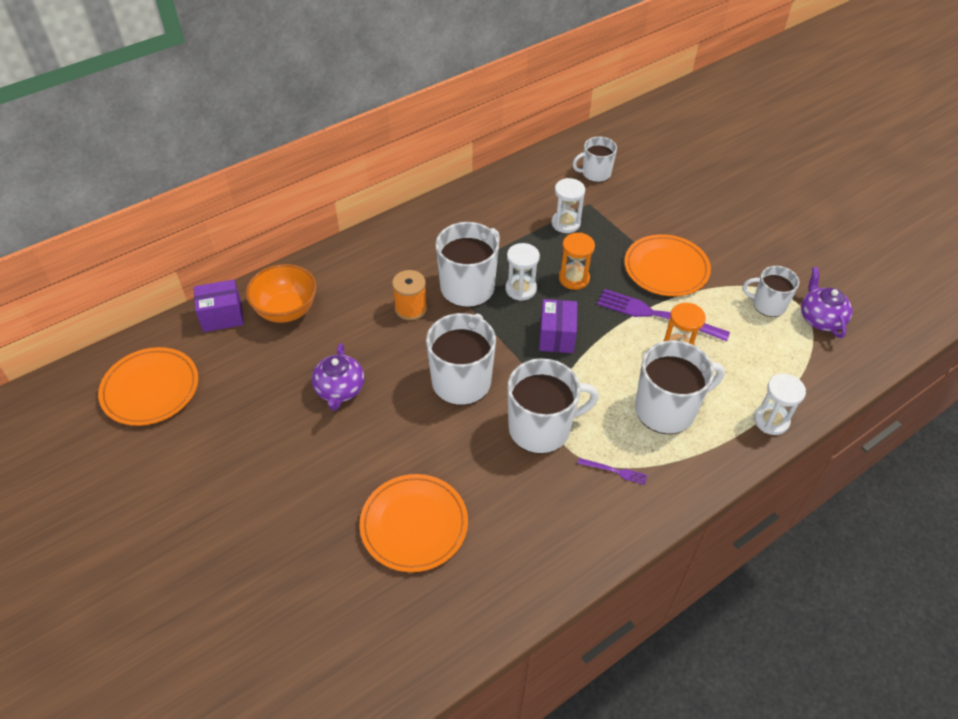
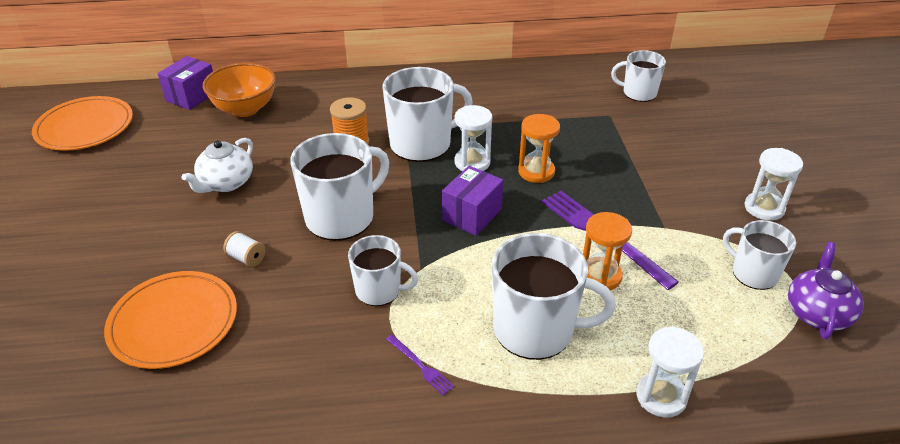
camera: 30 degrees right, 10 degrees down
(222, 316) = (191, 96): purple box -> purple box turned 75 degrees counterclockwise
(340, 390) = (226, 183): purple teapot -> white teapot
(420, 448) = (246, 258): none -> white spool
(541, 428) = (379, 290): white mug -> white mug, size x0.60
(565, 223) = (569, 124): white hourglass -> white hourglass (764, 208)
(666, 268) = (650, 196): orange plate -> none

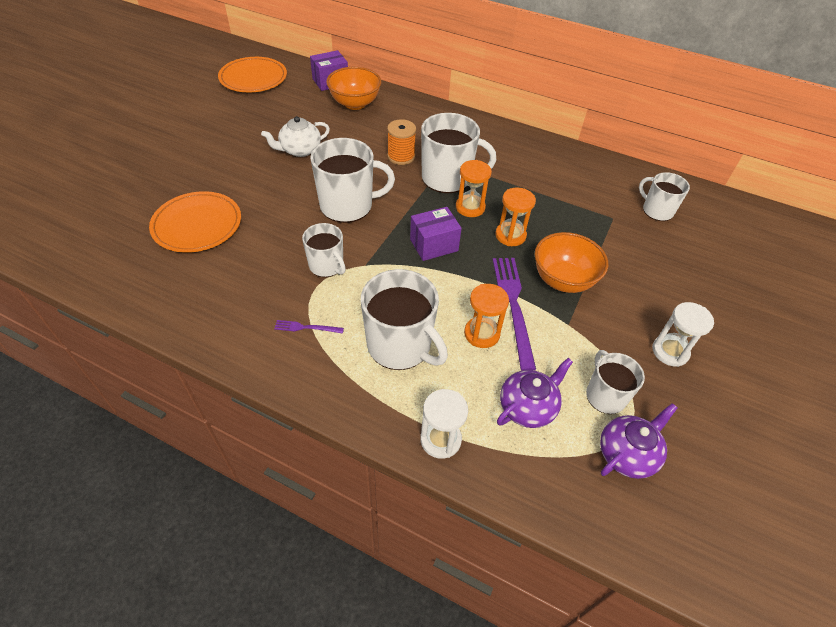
camera: 30 degrees right, 10 degrees up
(246, 258) = (269, 205): white spool -> none
(420, 366) = (306, 327): purple fork -> purple fork turned 105 degrees clockwise
(472, 162) = (470, 207): white hourglass -> orange hourglass
(622, 190) = (563, 280): none -> orange bowl
(704, 320) = (528, 407): none -> purple teapot

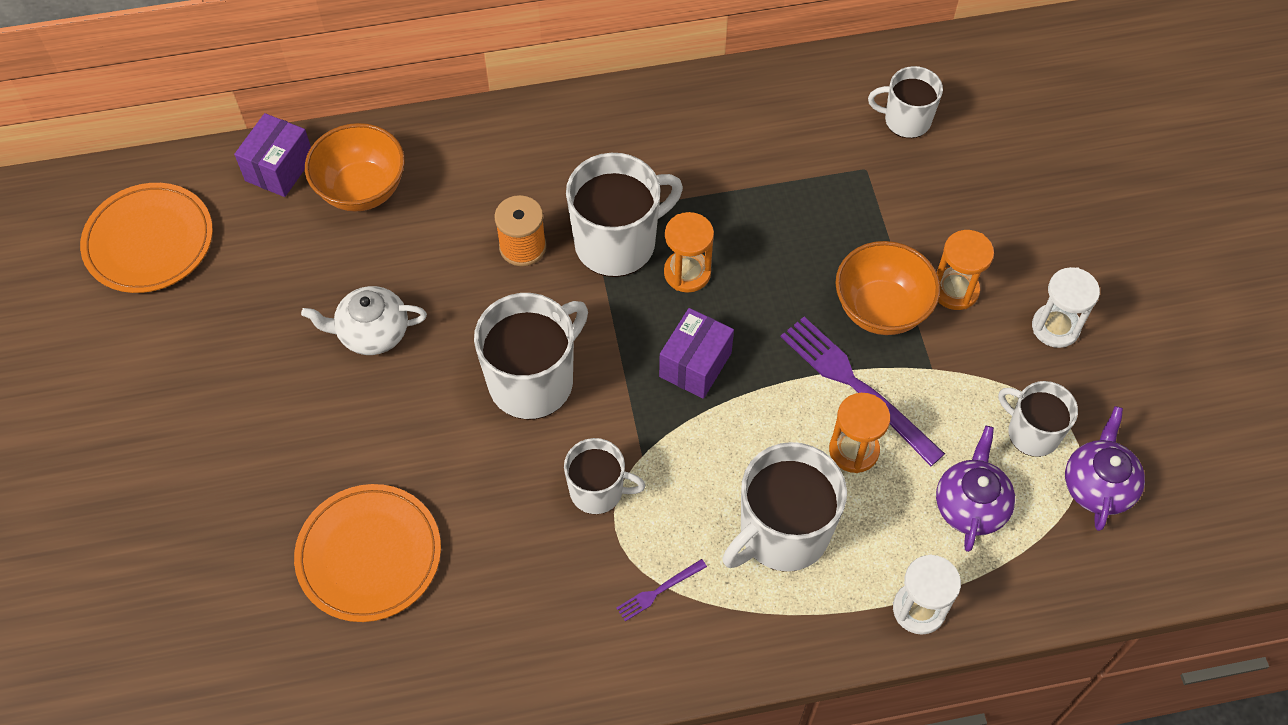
camera: 35 degrees left, 10 degrees up
(300, 150) = (372, 332): white teapot -> white teapot turned 60 degrees clockwise
(400, 345) = (782, 533): white mug -> white mug turned 135 degrees clockwise
(510, 235) = (771, 284): orange hourglass -> orange hourglass (955, 290)

